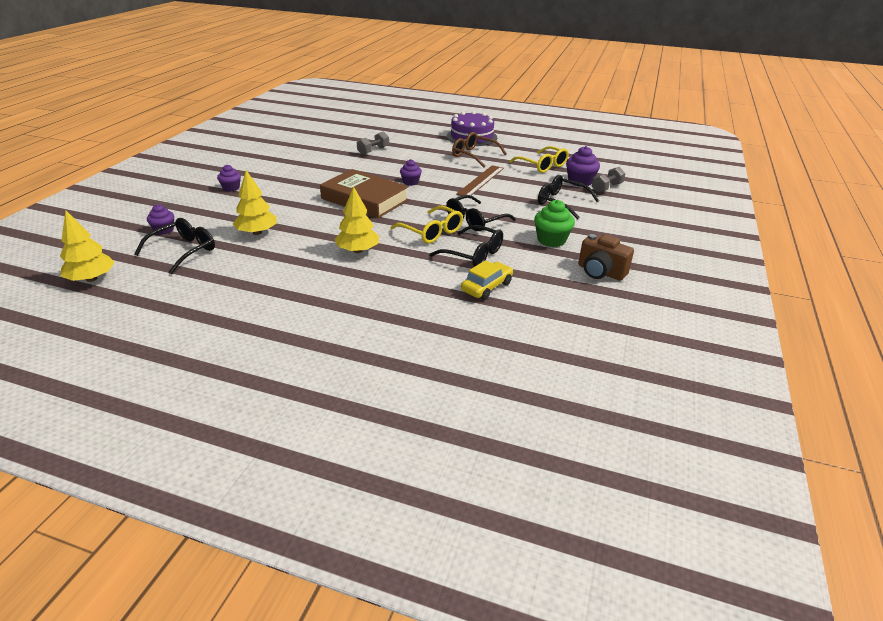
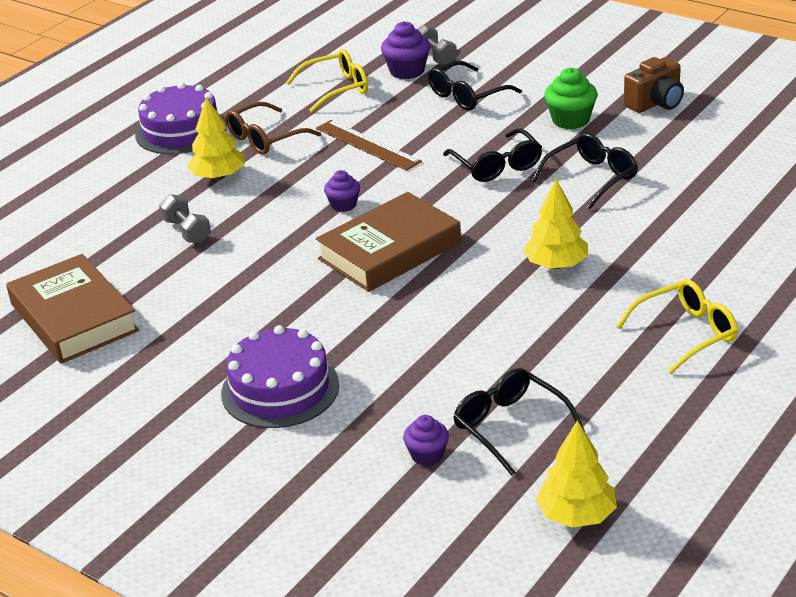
camera: 70 degrees left, 0 degrees up
(231, 188) = (280, 389): purple cupcake -> purple cake
(257, 232) = (470, 355): yellow tree -> yellow tree (218, 177)
(295, 140) = (73, 317): none -> brown book
(432, 232) = (519, 202): yellow glasses -> yellow glasses (686, 333)
(486, 287) = (672, 179): yellow car -> none

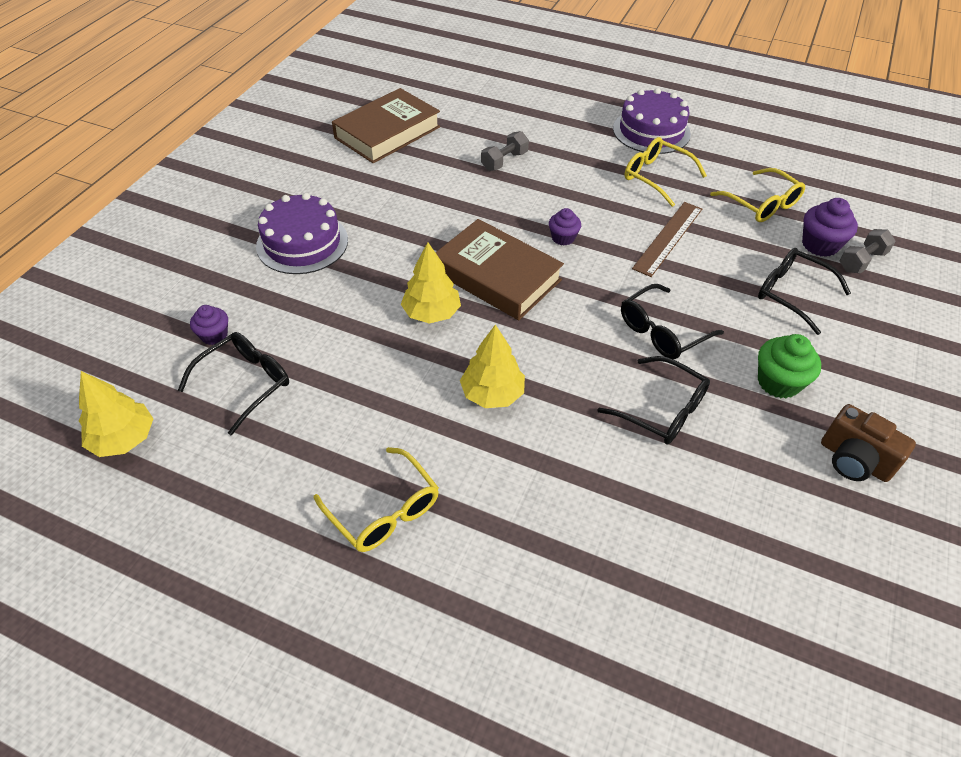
camera: 75 degrees right, 15 degrees up
(218, 177) = (587, 162): yellow tree -> yellow tree (431, 313)
(265, 138) = (656, 177): brown glasses -> yellow glasses

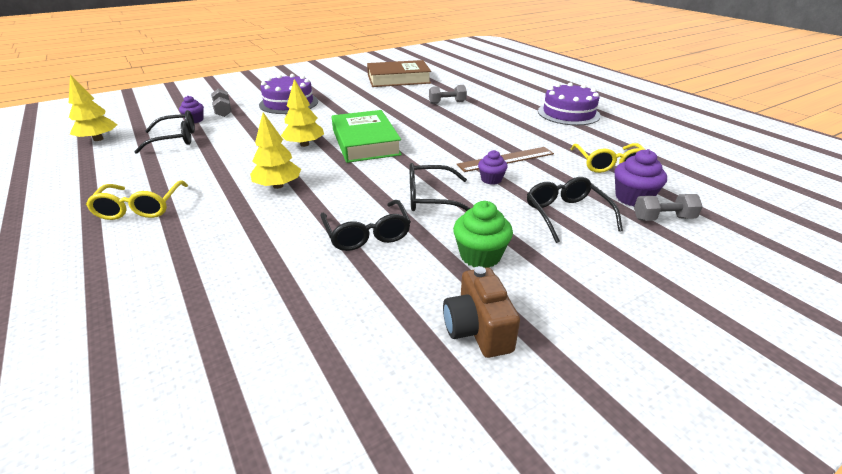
camera: 35 degrees right, 15 degrees down
(229, 298) = (223, 111): none -> grey dumbbell
(496, 276) = (365, 142): brown book -> green book
(563, 238) = (432, 139): purple cupcake -> purple cupcake (491, 179)
(656, 177) = (540, 132): yellow glasses -> none

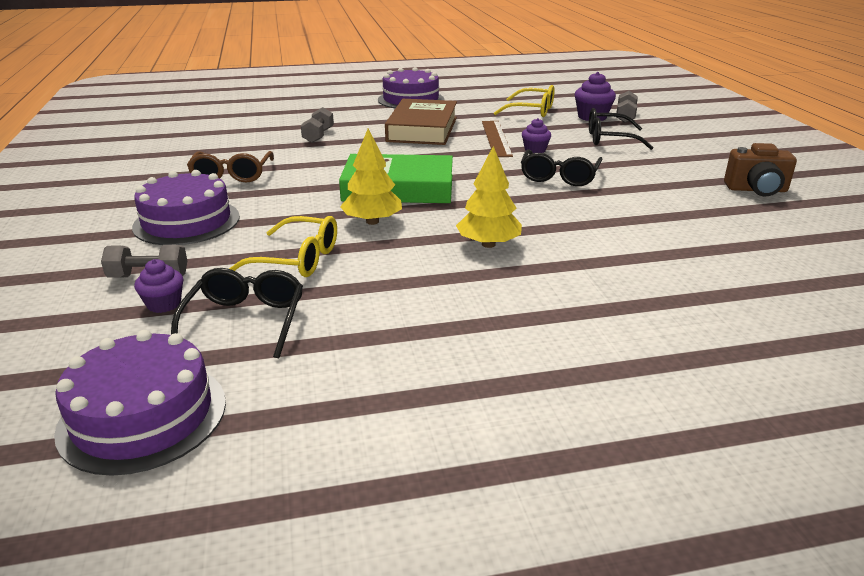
camera: 70 degrees left, 5 degrees down
(98, 139) = (143, 415): yellow tree -> purple cake
(140, 208) = (501, 340): yellow glasses -> yellow glasses (297, 259)
(359, 97) = (232, 175): none -> brown glasses
(367, 234) = (618, 209): black glasses -> none
(398, 79) = (189, 146): brown book -> brown book (422, 129)
(480, 256) = (663, 174): green cupcake -> none

